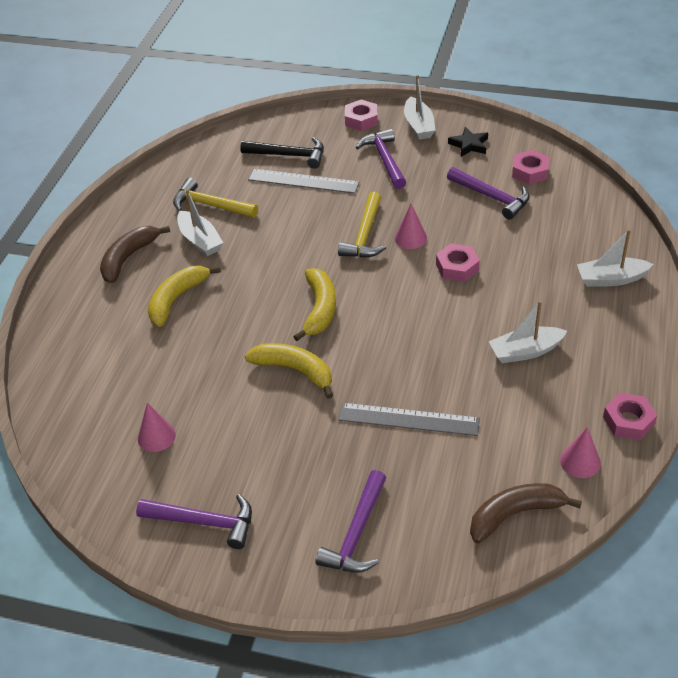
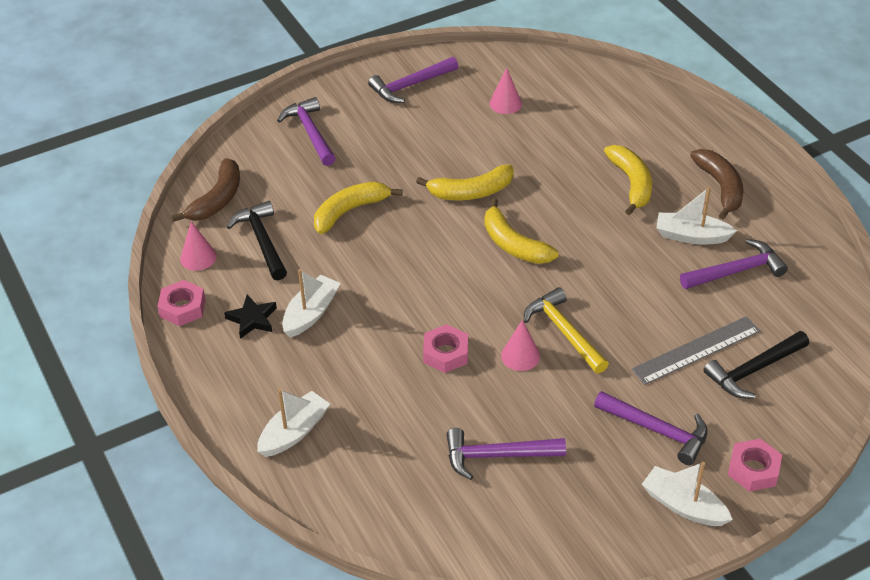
camera: 135 degrees right, 0 degrees up
(210, 205) = (736, 271): yellow hammer -> purple hammer
(408, 419) = (350, 211): grey ruler -> yellow banana
(469, 145) = (597, 515): black star -> black star (252, 319)
(510, 440) = (262, 241): none -> black hammer
(530, 172) = (493, 520): pink nut -> none

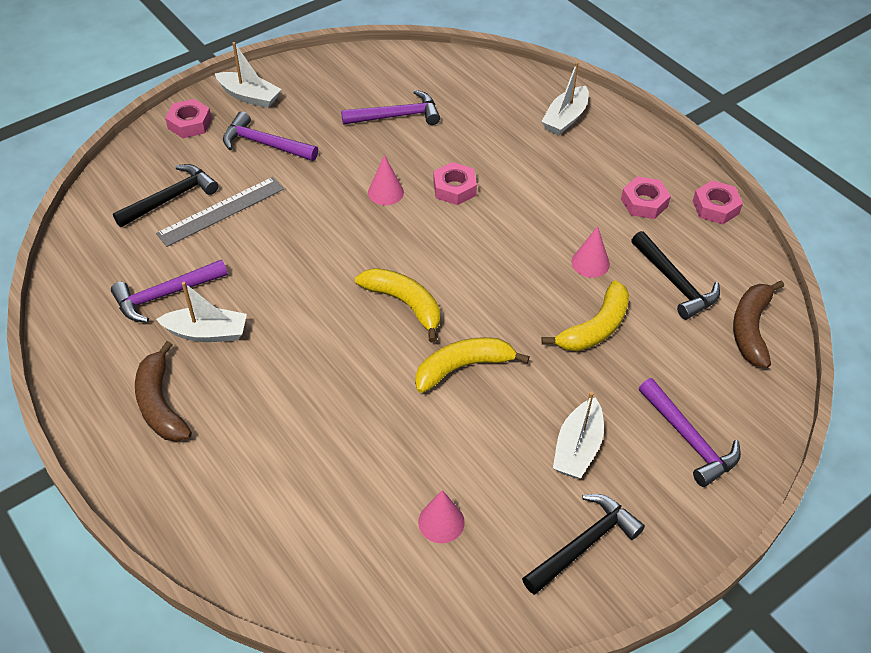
camera: 170 degrees right, 5 degrees up
(198, 257) = (731, 258): pink cone -> pink cone (590, 263)
(252, 319) = (644, 202): black star -> pink nut
(311, 313) = (591, 213): white boat -> white boat (577, 448)
(411, 85) = (583, 544): purple hammer -> black hammer
(564, 332) = (346, 217): yellow hammer -> none
(631, 183) = (270, 399): yellow banana -> none

